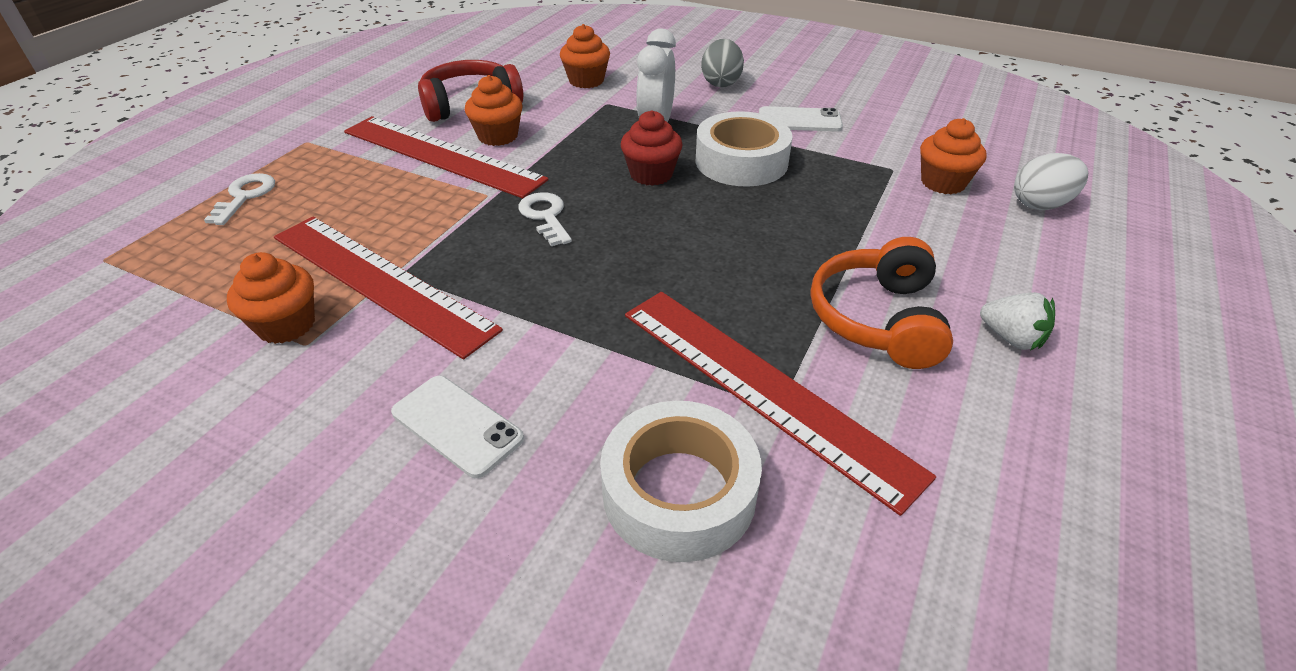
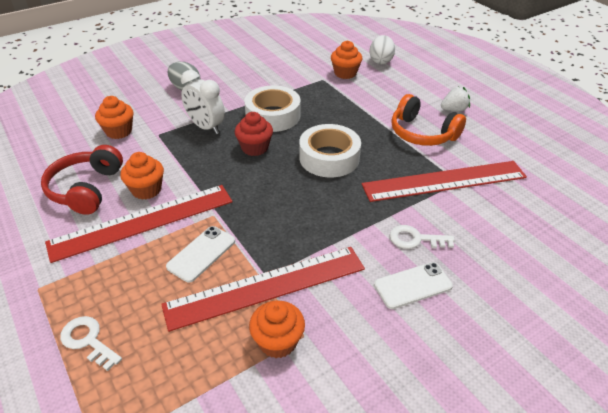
camera: 60 degrees left, 0 degrees up
(545, 216) = (259, 199): white key -> white key (415, 239)
(679, 492) = (490, 227): white tape -> white tape (329, 158)
(799, 120) = (253, 83): white phone -> white phone (201, 254)

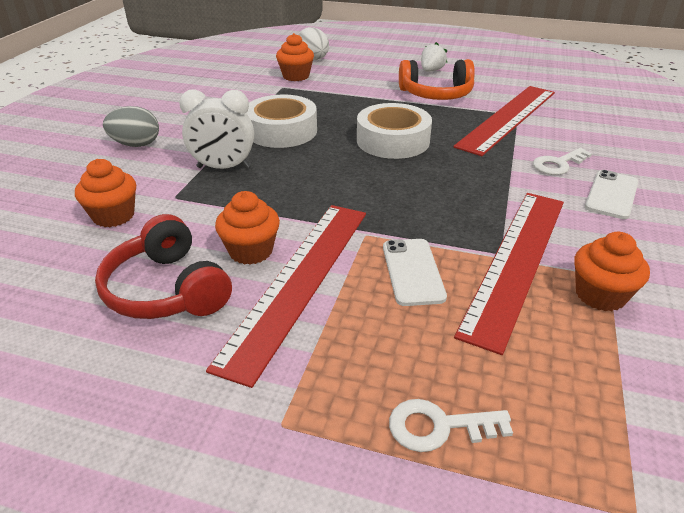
camera: 40 degrees left, 5 degrees down
(255, 148) = (309, 162): red cupcake -> none

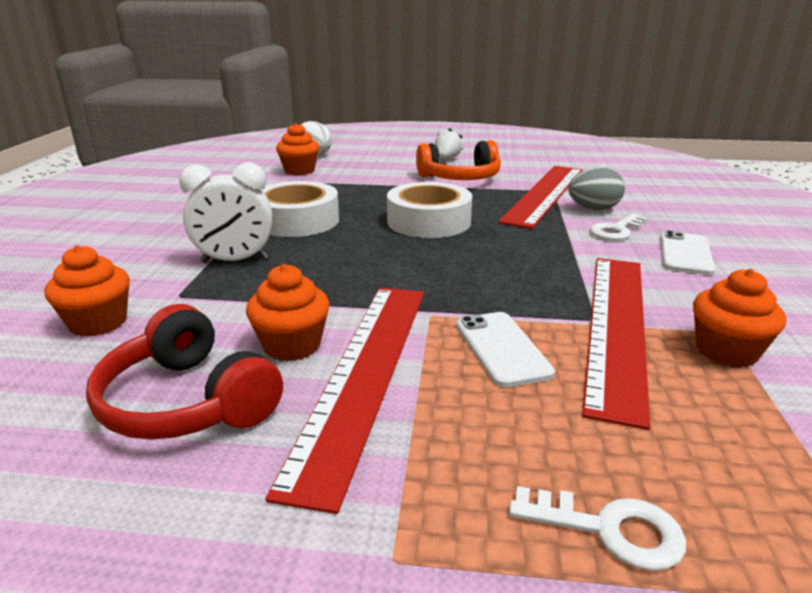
camera: 10 degrees left, 10 degrees down
(136, 144) = (118, 245): grey egg -> grey egg (593, 209)
(438, 426) = (609, 529): white key -> white key turned 150 degrees counterclockwise

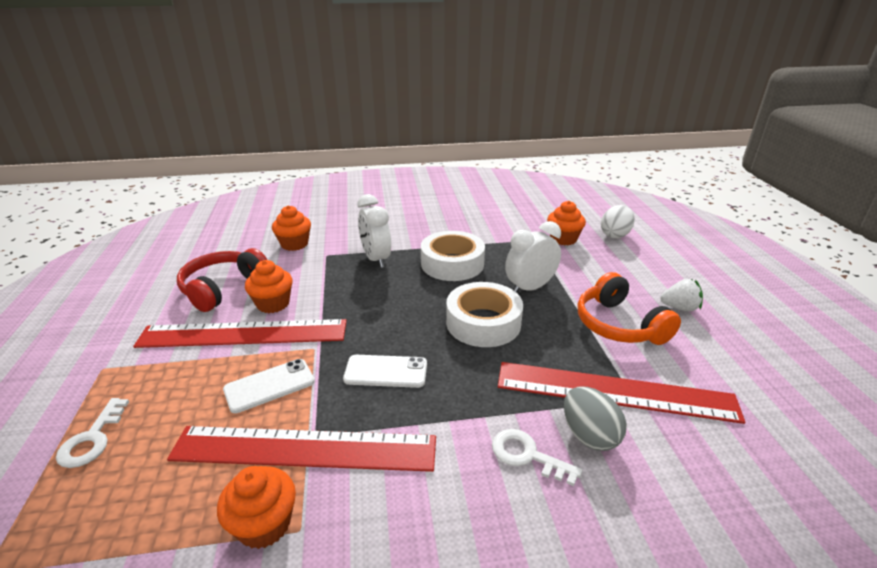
camera: 75 degrees right, 5 degrees up
(380, 196) = (530, 288): none -> white clock
(685, 253) = (483, 519): white phone -> white phone (386, 371)

